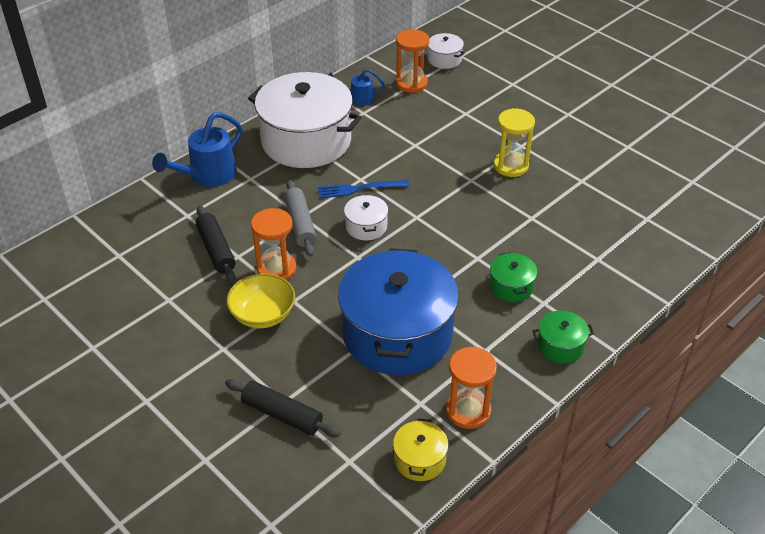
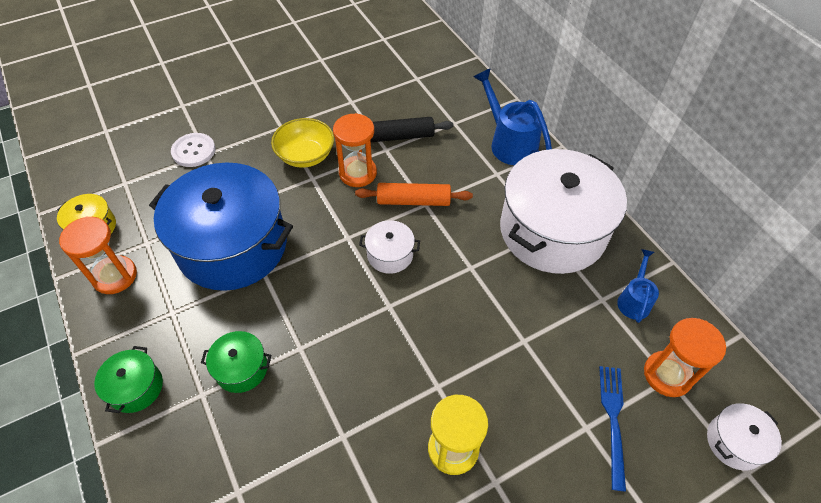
camera: 105 degrees right, 10 degrees up
(282, 415) = (193, 151): black rolling pin -> white button
(300, 224) = (413, 201): grey rolling pin -> orange rolling pin
(358, 189) = (453, 261): blue fork -> blue fork (613, 419)

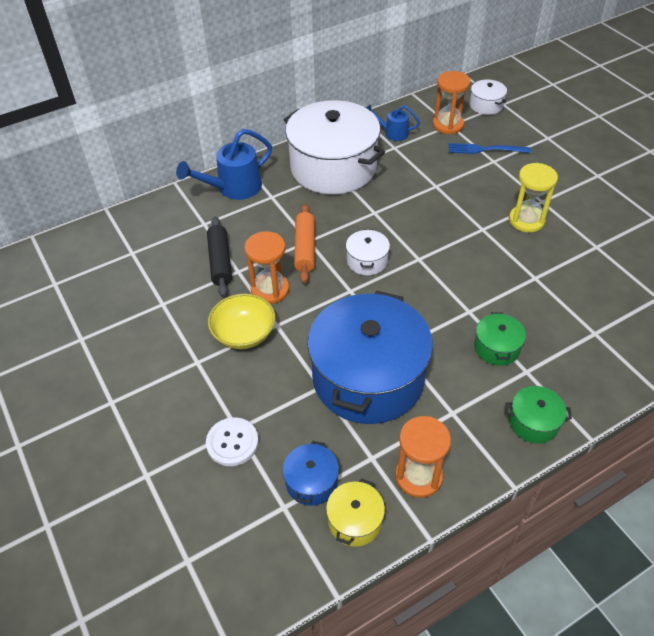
camera: 90 degrees left, 5 degrees down
(139, 200) = (311, 482): none -> blue pot

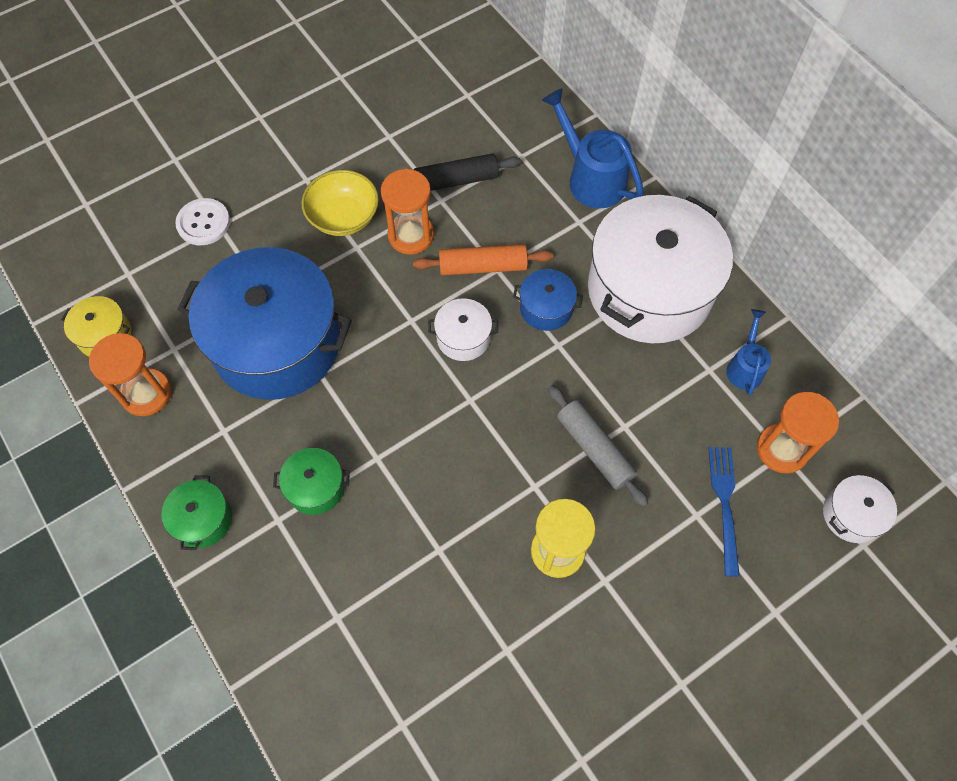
camera: 85 degrees right, 15 degrees up
(311, 482) = (151, 295): blue pot -> blue pot (546, 308)
(453, 200) = (595, 449): none -> grey rolling pin

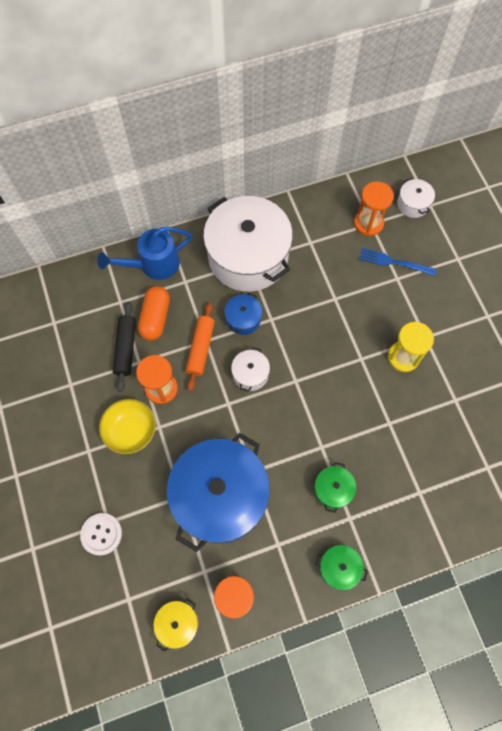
camera: 75 degrees left, 5 degrees up
(511, 201) = (155, 318): none -> orange capsule
(595, 449) = (345, 319): grey rolling pin -> none
(745, 367) = (313, 223): blue watering can -> none

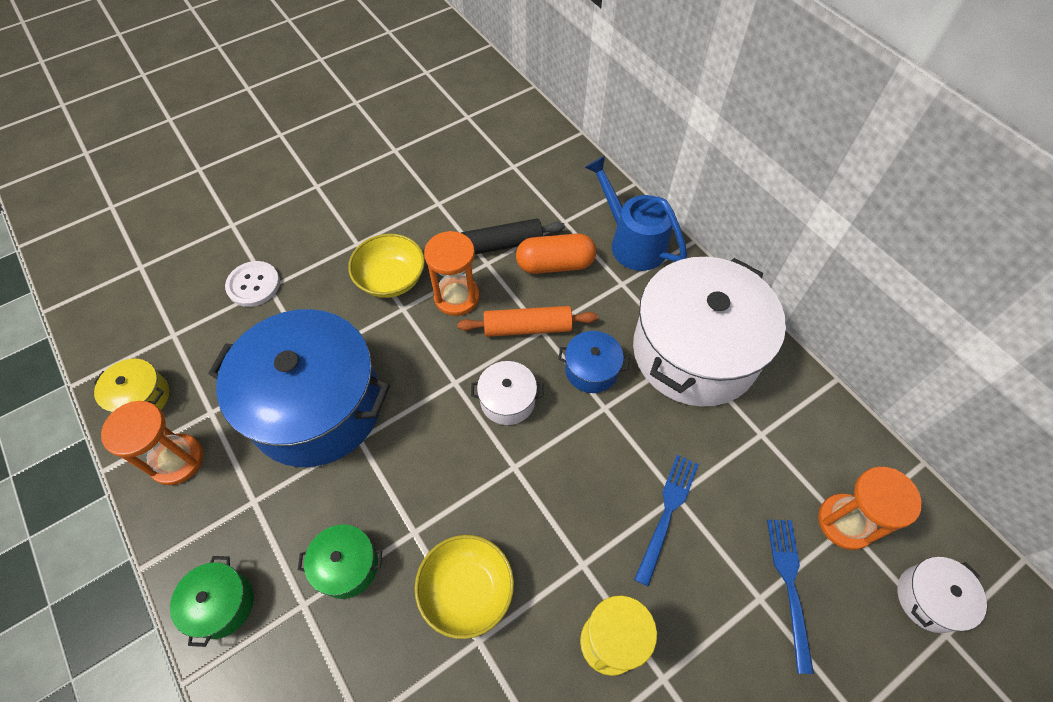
camera: 75 degrees right, 10 degrees down
(342, 306) = (667, 511): none -> blue fork
(362, 423) = (467, 590): none -> yellow bowl

